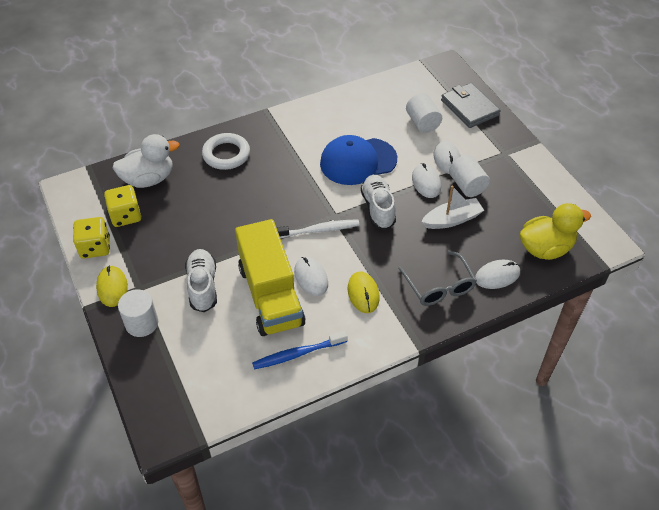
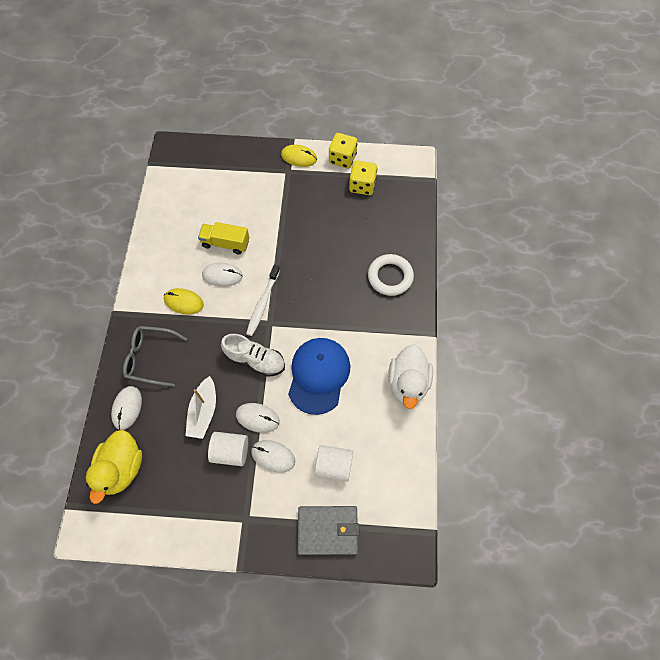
camera: 120 degrees right, 15 degrees up
(141, 323) = (257, 163): white cylinder -> none
(149, 179) = (393, 213): white duck -> white duck (408, 383)
(203, 286) = (263, 207): white shoe -> none
(271, 295) = (225, 243): yellow truck -> yellow truck, size x0.55
(297, 354) = (168, 237): blue toothbrush -> none

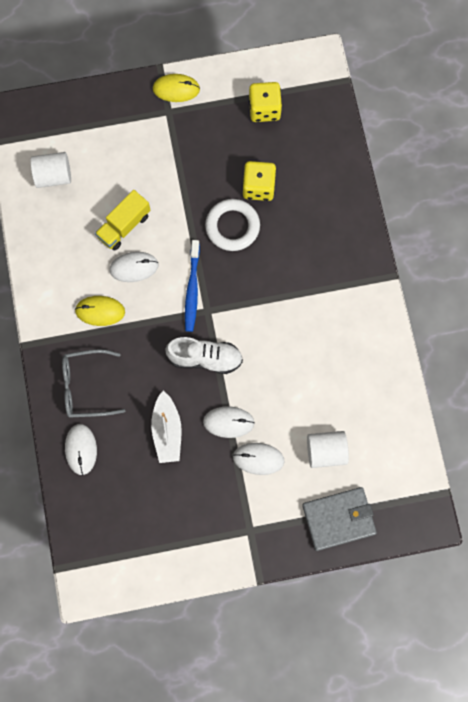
camera: 15 degrees left, 10 degrees up
(122, 468) = (100, 515): yellow duck -> none
(225, 243) = (124, 226): yellow truck -> yellow truck turned 45 degrees counterclockwise
(230, 452) = (211, 466): white cylinder -> white cylinder (53, 176)
(263, 303) = (192, 289): white toothbrush -> blue toothbrush
(318, 375) = (281, 357): blue cap -> none
(342, 159) = (230, 78): yellow dice -> yellow dice (258, 187)
(390, 277) = (329, 219): white ring -> white ring (232, 226)
(408, 383) = (381, 340): white duck -> none

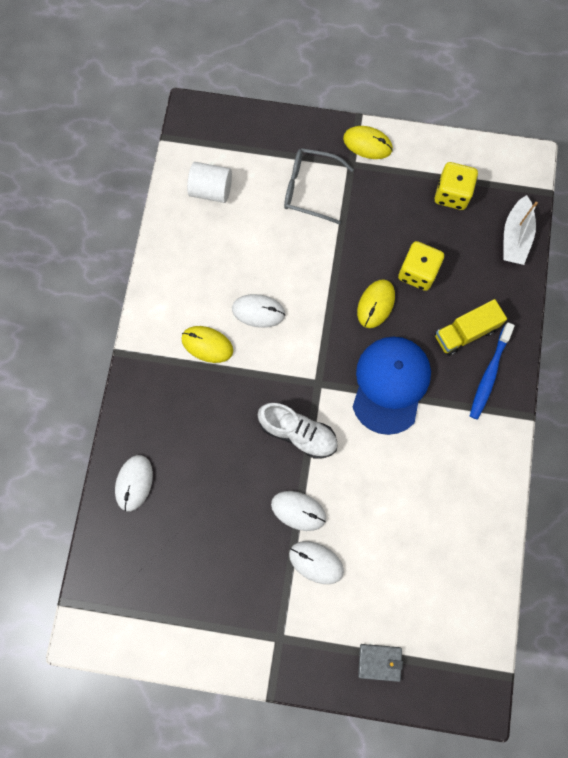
camera: 20 degrees right, 0 degrees up
(86, 386) = (164, 418): grey glasses -> grey glasses (309, 189)
(124, 226) = (264, 265): yellow truck -> yellow truck (465, 333)
(167, 431) = (230, 496): white boat -> white boat (515, 237)
(192, 289) = (310, 355): blue toothbrush -> blue toothbrush (489, 374)
(232, 226) = (376, 304): white ring -> yellow mouse
(268, 290) = (390, 384): none -> blue cap
(326, 451) = (391, 581): white cylinder -> none
(338, 519) = (379, 662): grey wallet -> grey wallet, size x0.57

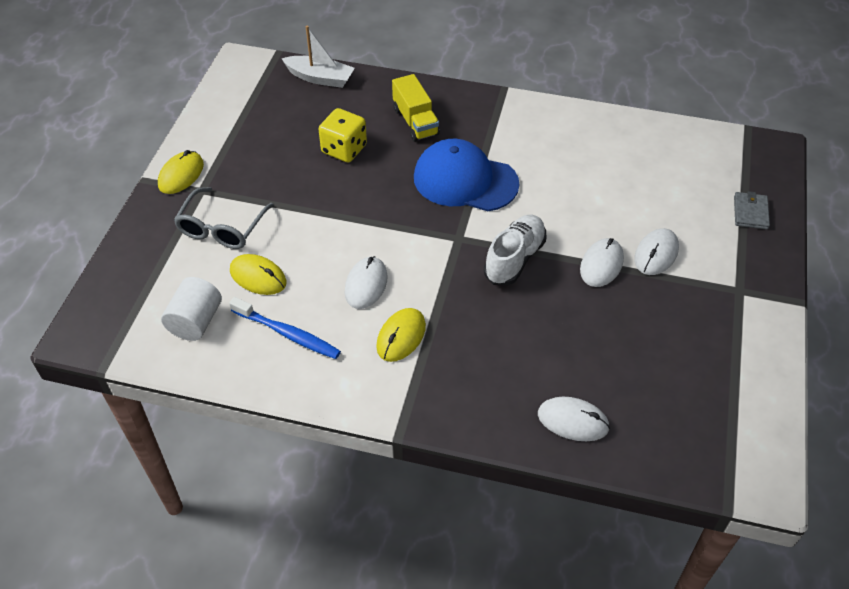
camera: 85 degrees left, 25 degrees down
(376, 304) = (374, 184): yellow mouse -> yellow mouse (258, 277)
(452, 194) = (261, 116): yellow dice -> none
(489, 374) = (461, 110): blue toothbrush -> blue toothbrush (288, 334)

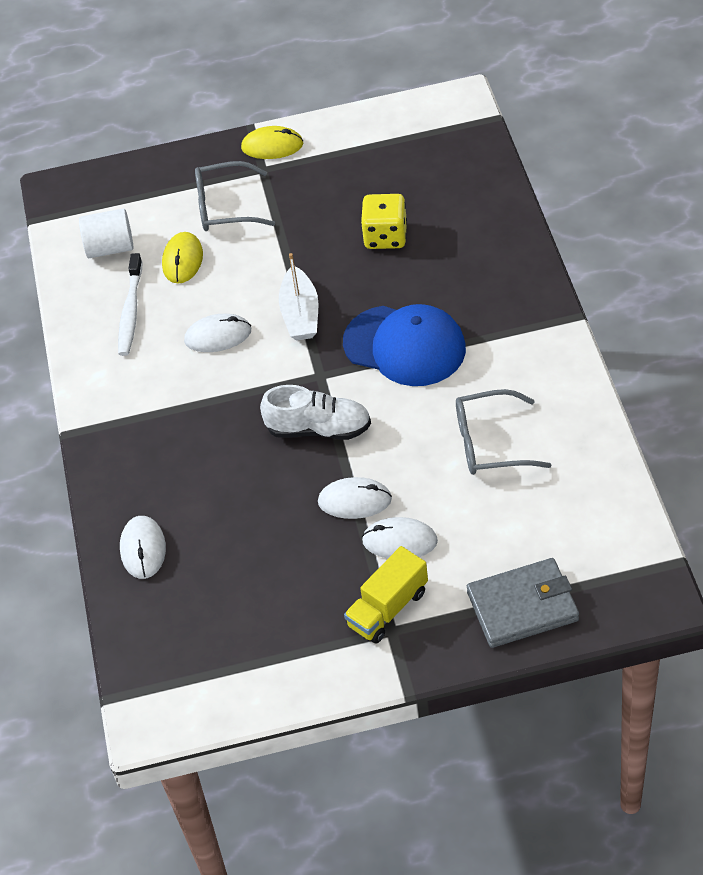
camera: 70 degrees right, 0 degrees up
(288, 334) = (130, 311): blue toothbrush -> white toothbrush
(320, 78) = (479, 168): white boat -> white boat (300, 314)
(401, 336) = (171, 387): yellow mouse -> none
(415, 121) = (467, 269): yellow truck -> yellow truck (388, 608)
(465, 180) = (405, 346): blue cap -> blue cap turned 120 degrees clockwise
(591, 172) = (490, 443): none -> grey glasses
(750, 212) = (522, 606): grey wallet -> grey wallet, size x1.75

